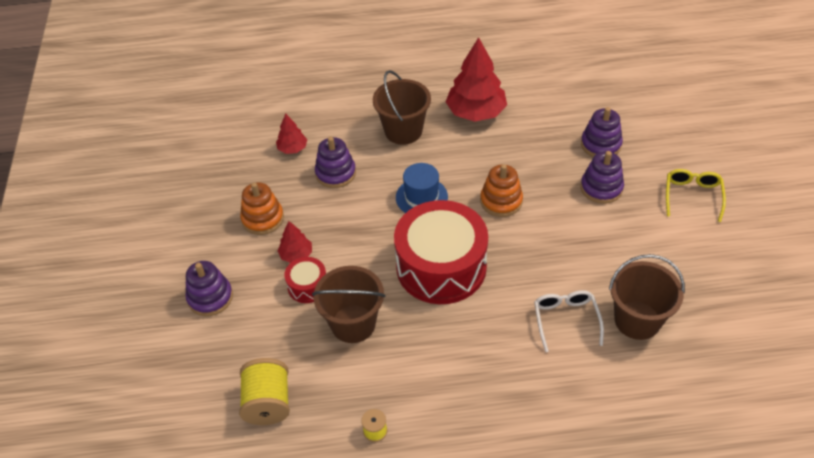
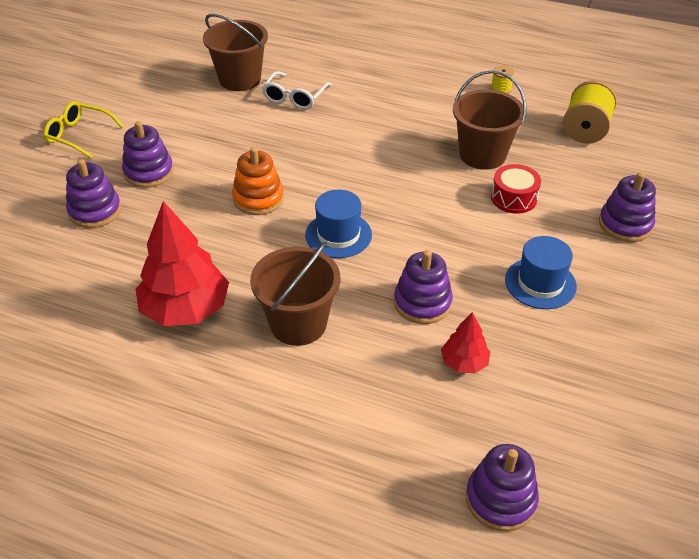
camera: 155 degrees left, 5 degrees down
(247, 95) = (500, 499): none -> purple stacking toy
(263, 219) = (540, 283): orange stacking toy -> blue hat
(296, 255) = (514, 230): red tree -> none
(441, 266) = (368, 167): red drum -> none
(692, 196) = (79, 135): yellow glasses -> yellow glasses turned 75 degrees clockwise

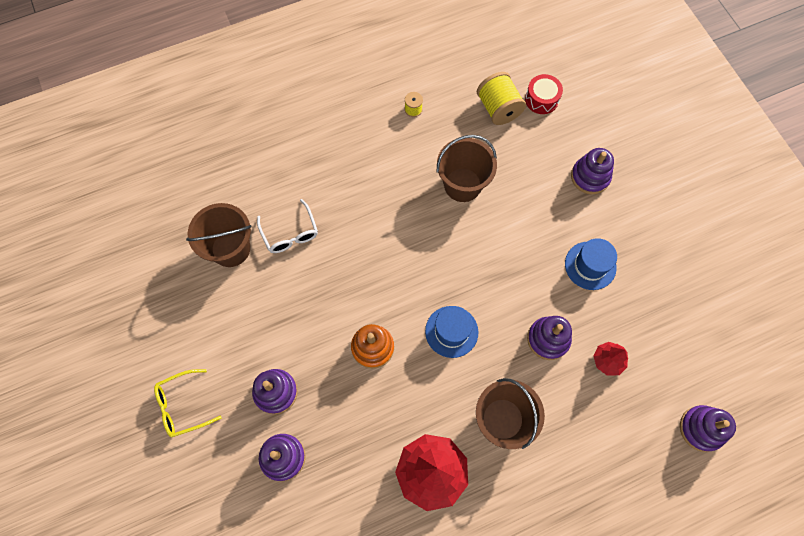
camera: 45 degrees left, 25 degrees up
(513, 198) = (515, 208): red drum -> red drum (541, 99)

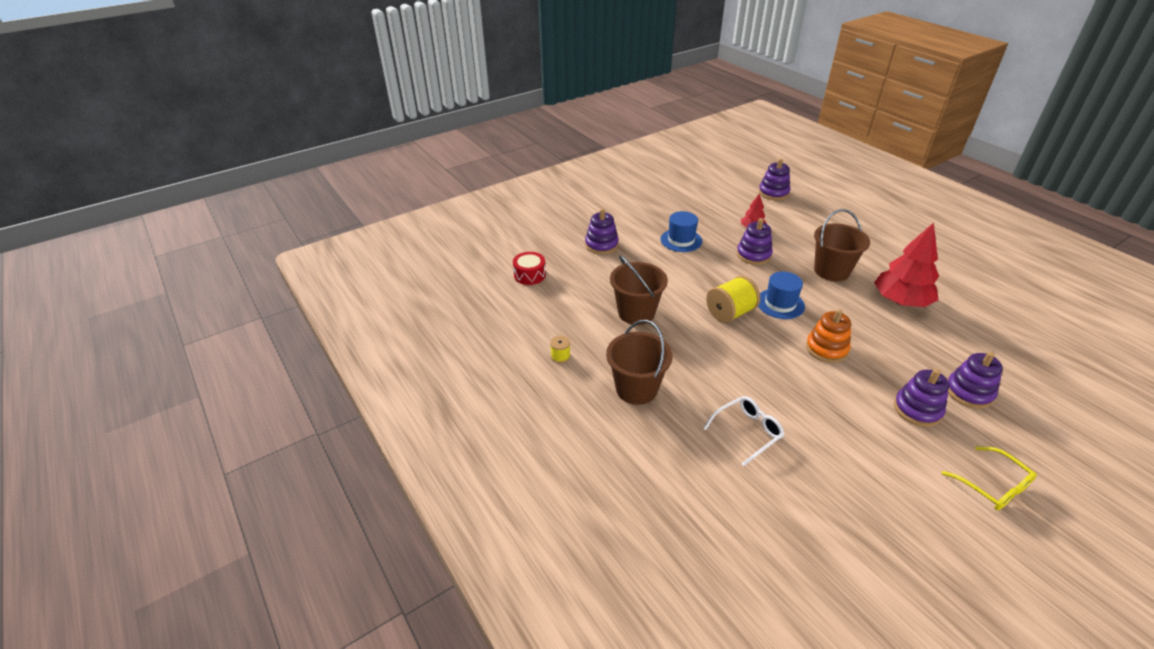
camera: 100 degrees left, 30 degrees down
(230, 248) = (794, 485): brown bucket -> brown bucket (636, 389)
(498, 108) = (545, 299): yellow spool -> yellow spool (730, 313)

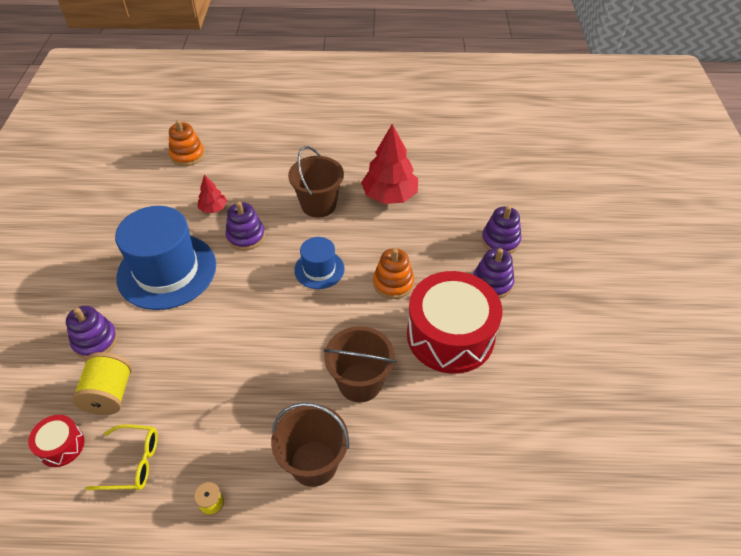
camera: 55 degrees left, 10 degrees up
(636, 313) = (221, 386): brown bucket -> brown bucket (360, 382)
(681, 240) = (167, 271): blue hat -> blue hat, size x1.94
(730, 313) = (295, 313): yellow spool -> yellow spool (110, 394)
(747, 432) = (429, 412): white glasses -> none
(773, 193) = (187, 155): purple stacking toy -> orange stacking toy
(829, 409) = (450, 335): none -> red drum
(993, 486) = (579, 302): yellow glasses -> yellow glasses (133, 462)

